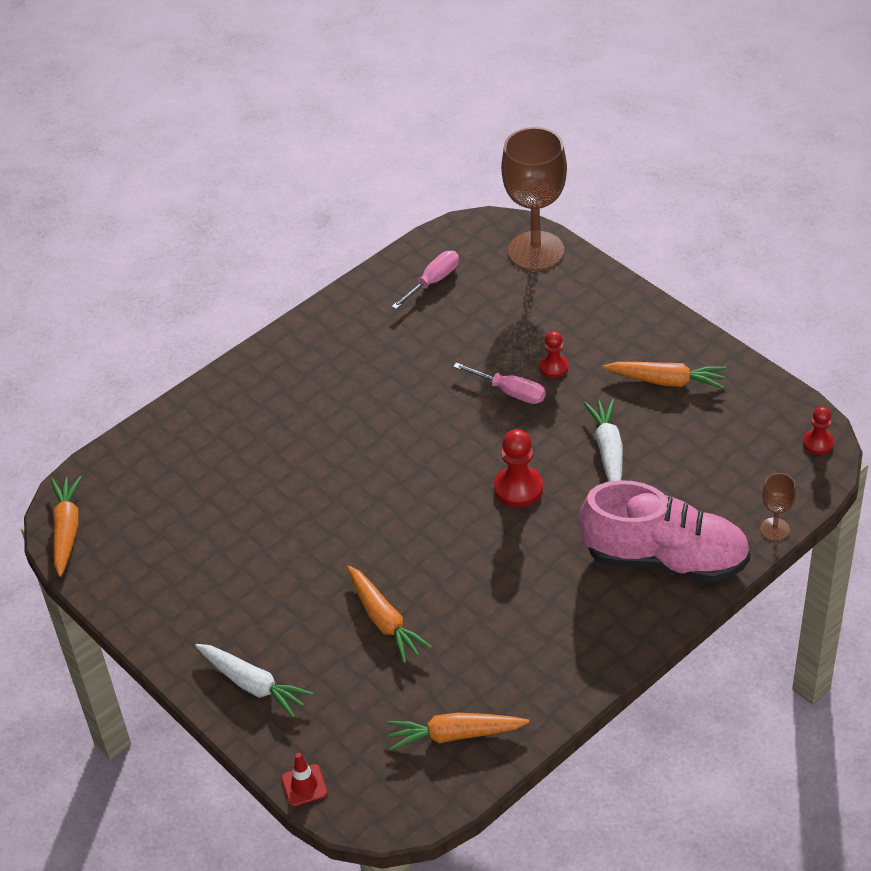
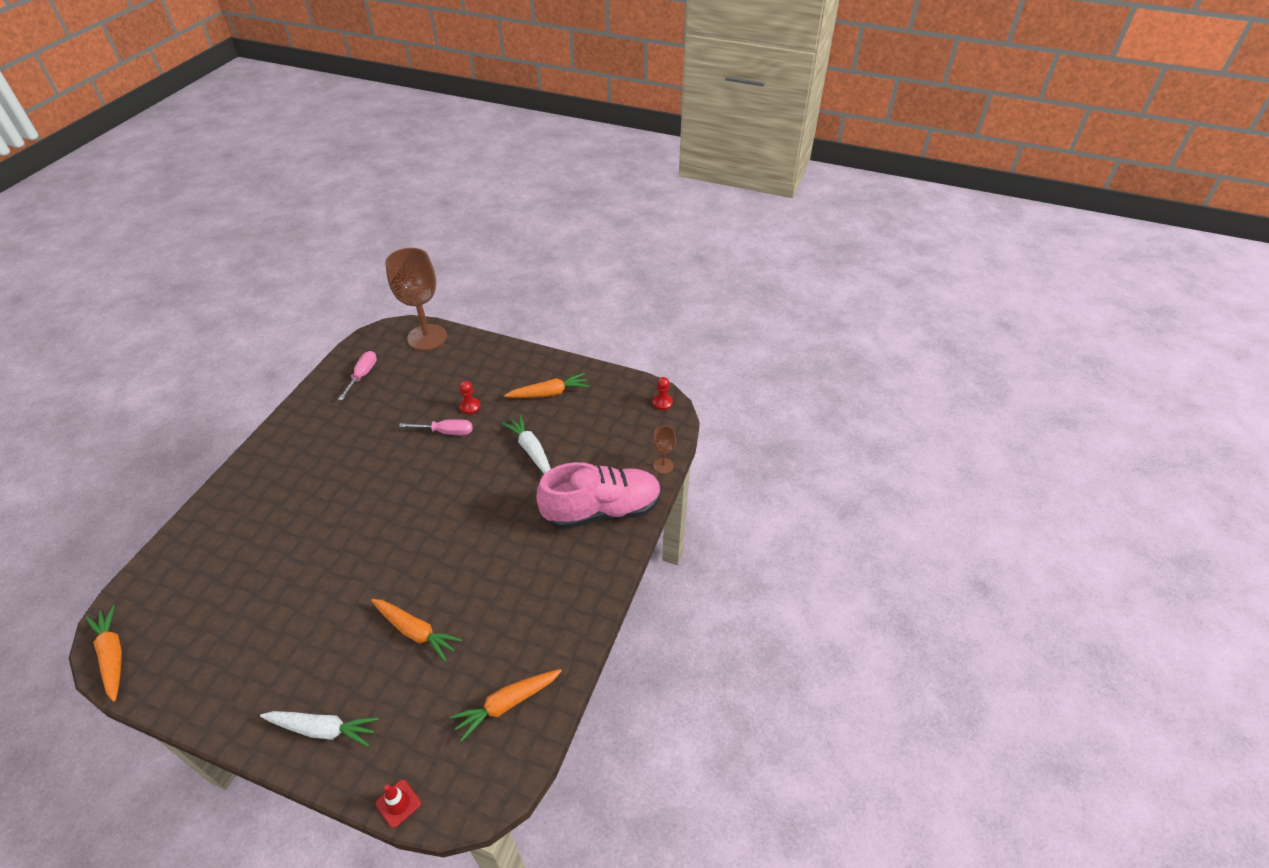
camera: 30 degrees left, 0 degrees up
(518, 488) = (479, 496): red pawn -> none

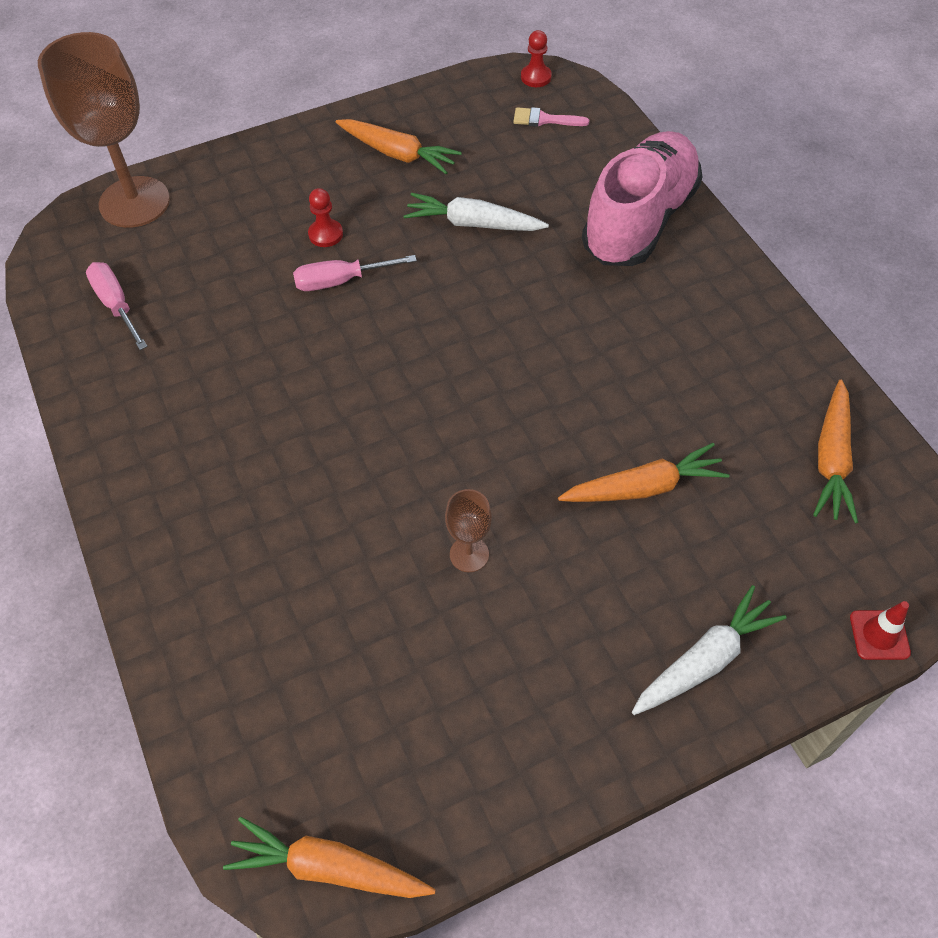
camera: 45 degrees left, 10 degrees up
(446, 432) = (341, 281): pink screwdriver -> pink screwdriver turned 150 degrees counterclockwise
(549, 393) = (398, 154): orange carrot -> orange carrot turned 90 degrees clockwise
(634, 426) = (544, 119): none -> pink brush
(663, 466) = (631, 135): brown goblet -> brown goblet (469, 554)

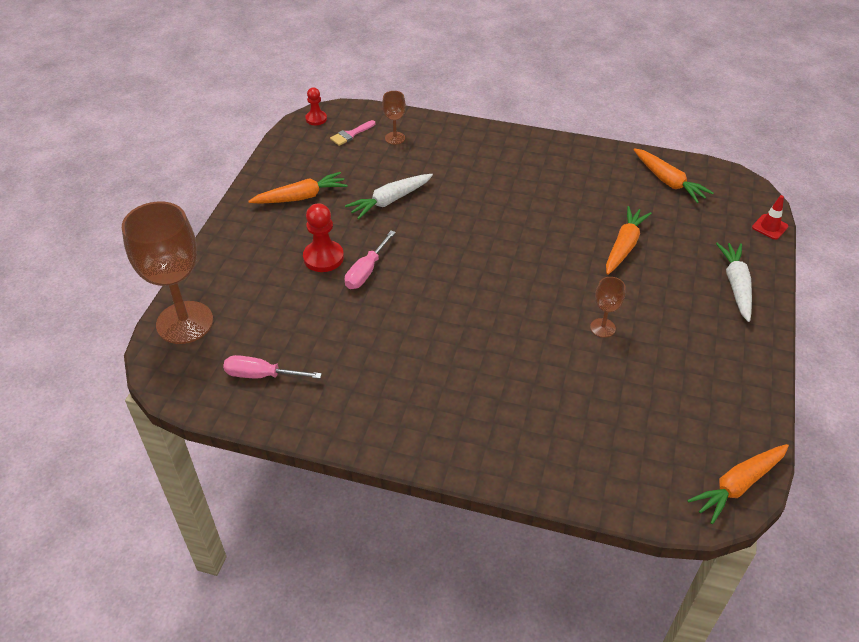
camera: 50 degrees left, 10 degrees down
(325, 234) = (323, 257): red pawn -> red pawn, size x1.61
(583, 156) = (395, 138): none -> brown goblet
(639, 220) = (461, 147): pink shoe -> none

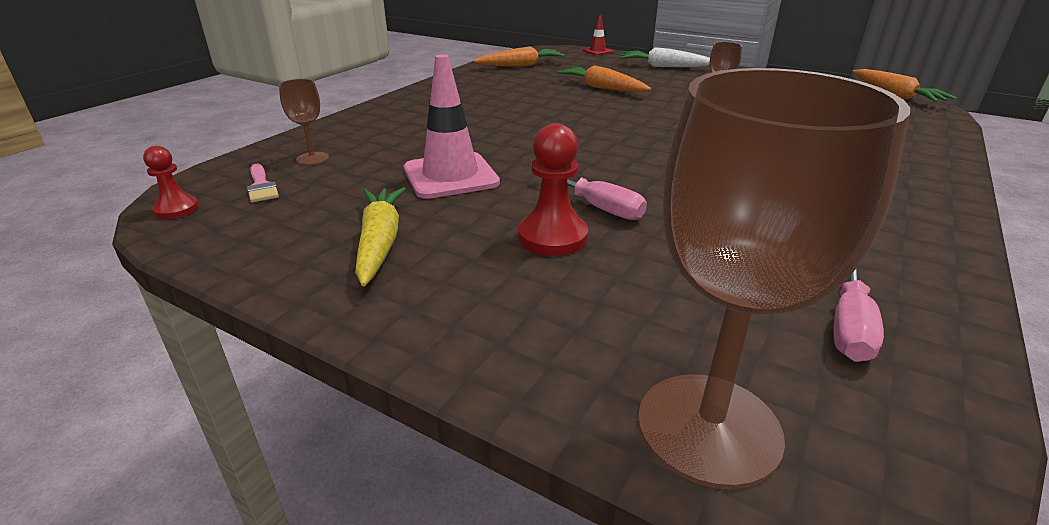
camera: 75 degrees left, 15 degrees down
(301, 197) = (380, 242): orange carrot -> yellow carrot
(390, 201) = (450, 176): white carrot -> pink traffic cone

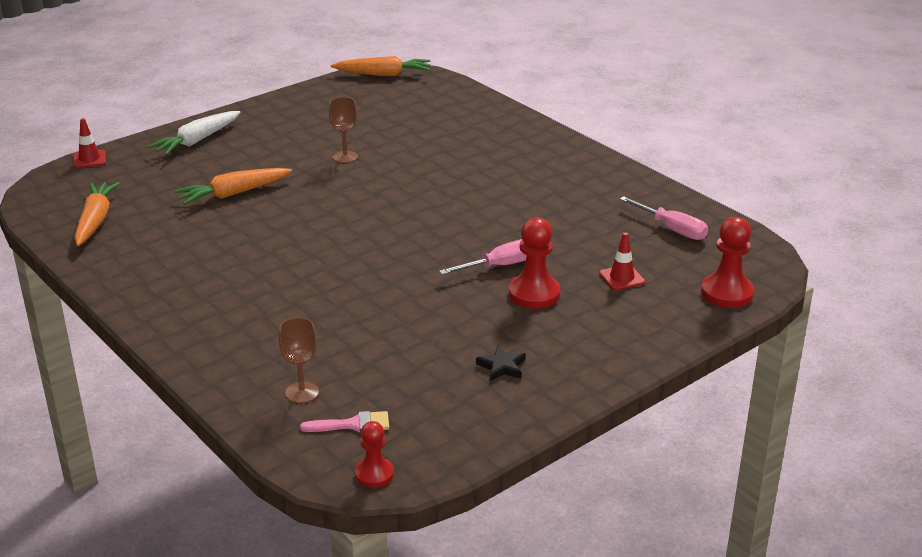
camera: 70 degrees left, 0 degrees up
(380, 242) = (502, 367): yellow carrot -> black star
(450, 176) = (401, 319): pink traffic cone -> none
(649, 297) = (622, 278): none -> red traffic cone
(708, 428) = (727, 293): brown goblet -> red pawn

